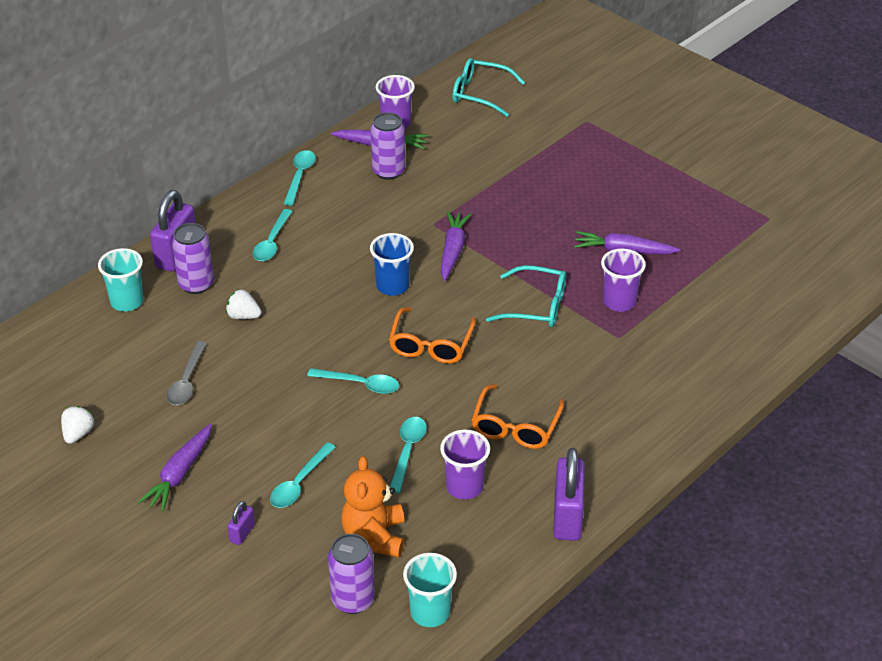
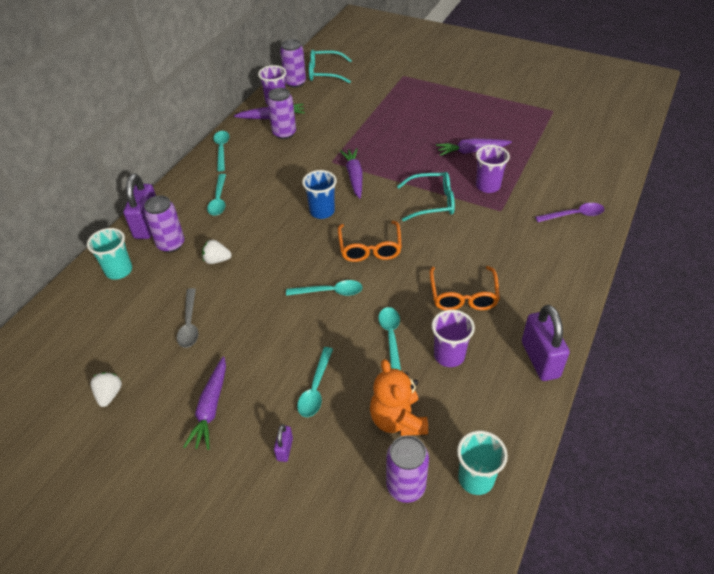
camera: 15 degrees left, 5 degrees up
(433, 100) = (295, 83): none -> purple can
(710, 365) = (574, 215): none -> purple spoon

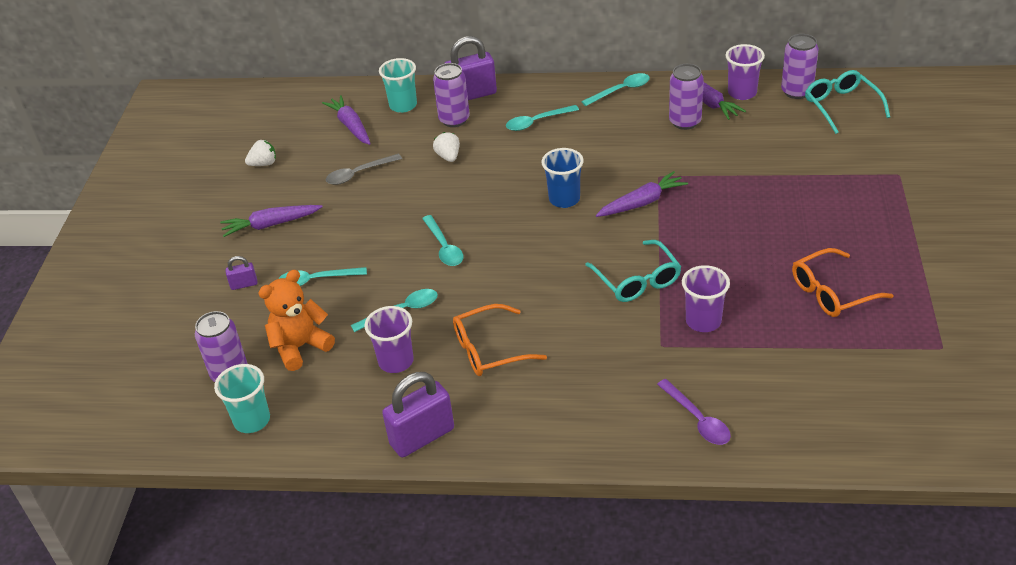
camera: 70 degrees right, 5 degrees down
(370, 248) = (526, 254): orange glasses -> orange glasses (832, 292)
(471, 151) = (768, 287): purple carrot -> purple carrot (350, 126)

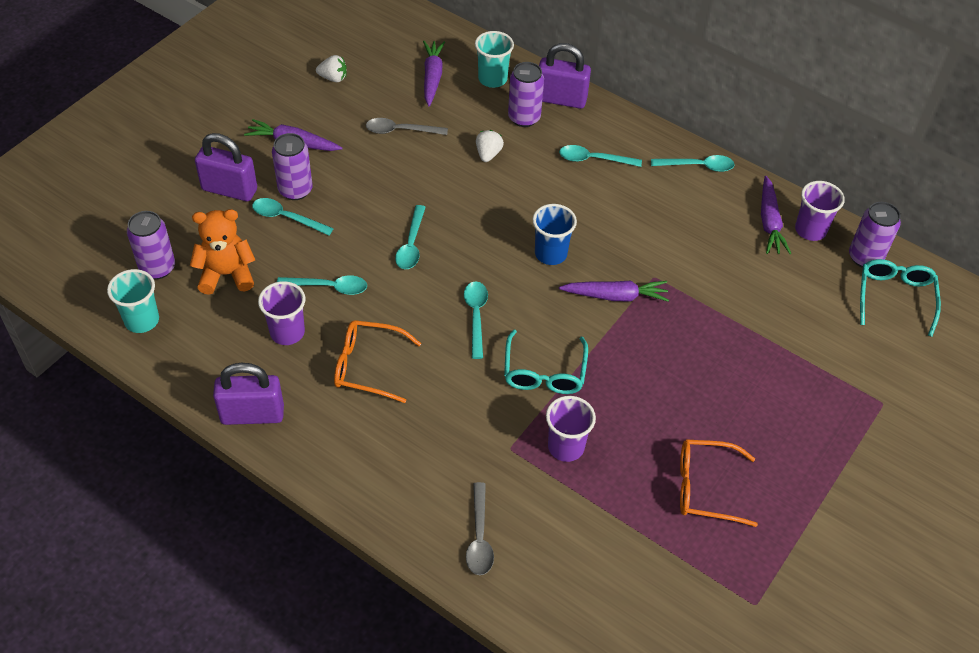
camera: 25 degrees right, 10 degrees up
(244, 284) = (229, 189): purple padlock -> purple padlock, size x2.07
(545, 270) = (476, 316): none -> turquoise spoon
(685, 122) = (728, 232): purple can -> purple can (295, 190)
(697, 419) = (479, 537): purple spoon -> grey spoon

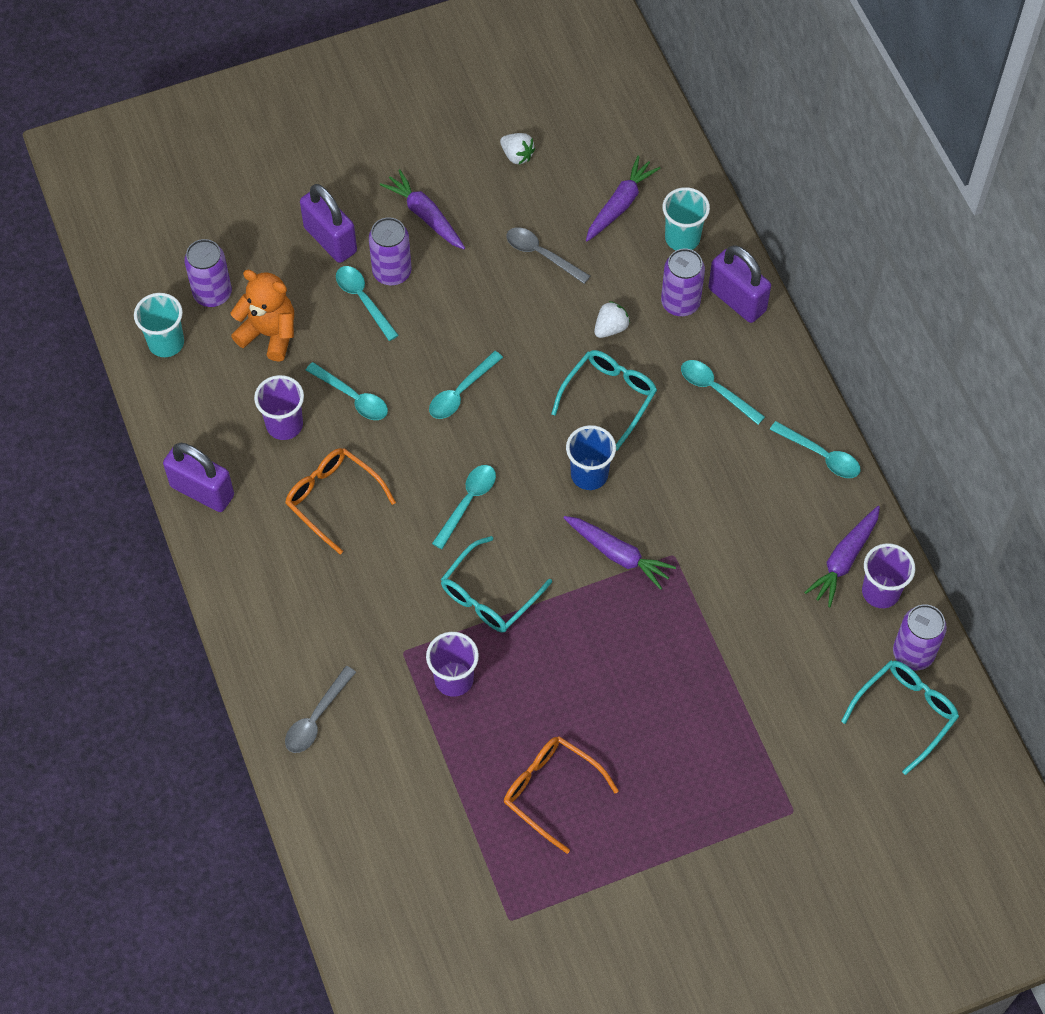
camera: 35 degrees right, 10 degrees up
(523, 198) = (609, 398): none -> turquoise glasses

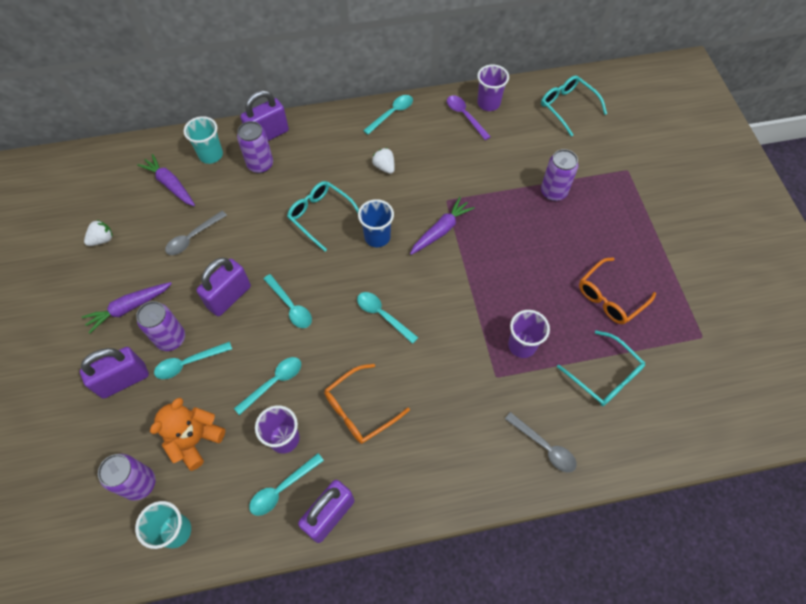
camera: 80 degrees left, 0 degrees up
(461, 319) = (229, 297): none -> purple padlock
(489, 595) = (459, 312): turquoise glasses -> turquoise glasses (604, 375)
(610, 328) = (267, 206): white strawberry -> white strawberry (384, 167)
(715, 390) = (331, 157): turquoise spoon -> turquoise spoon (282, 488)
(844, 560) = (465, 116): purple carrot -> purple spoon
(913, 653) = (530, 96): purple can -> purple can (553, 192)

